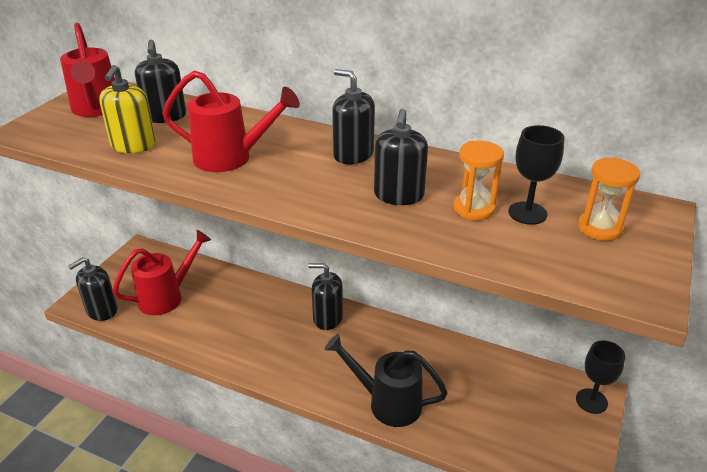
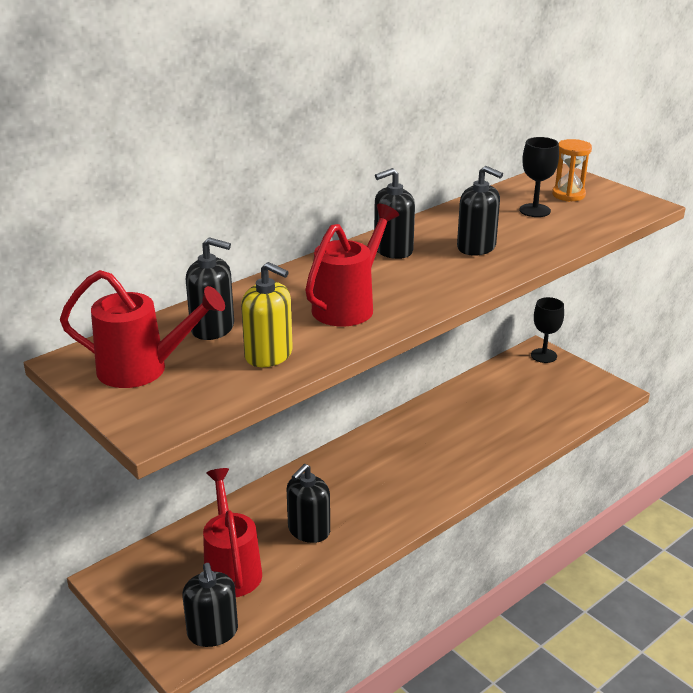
camera: 65 degrees left, 5 degrees down
(327, 318) = (358, 457): black soap dispenser -> black soap dispenser (309, 530)
(387, 403) = (491, 453): black watering can -> none
(474, 209) = (516, 226): orange hourglass -> none

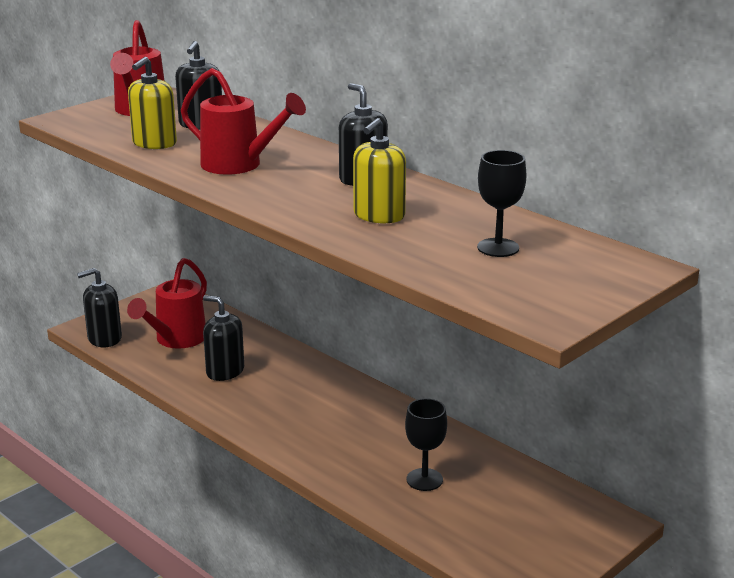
camera: 85 degrees right, 5 degrees down
(231, 569) = (176, 340): red watering can -> red watering can turned 135 degrees clockwise
(476, 247) = (379, 215): black soap dispenser -> yellow soap dispenser
(543, 355) = (603, 527): black goblet -> black goblet (424, 479)
(568, 195) = (562, 270): orange hourglass -> none

